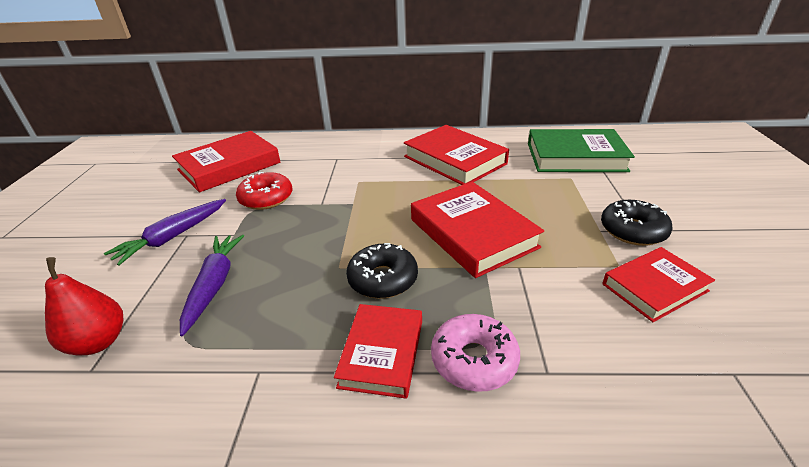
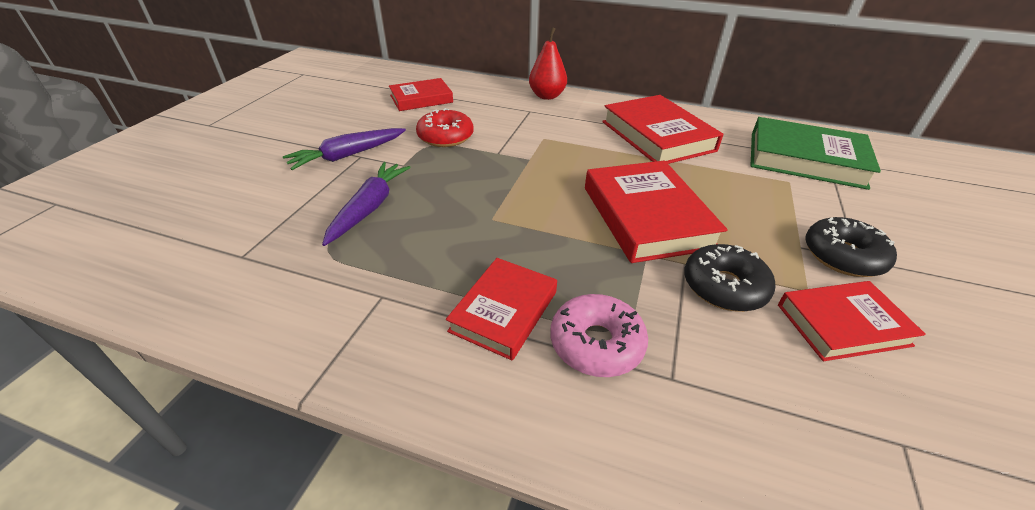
camera: 15 degrees right, 5 degrees up
(99, 342) = (256, 234): red pear -> red pear (547, 96)
(229, 166) = (421, 99): red book -> red book, size x0.63
(383, 279) = (532, 240): black donut -> black donut (724, 287)

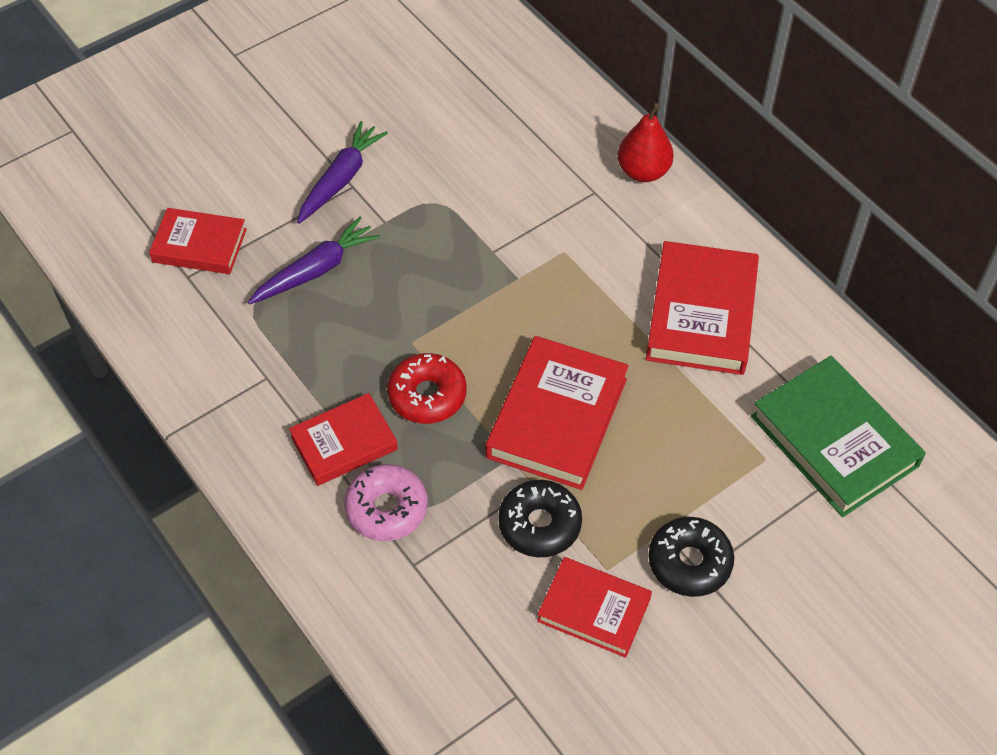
camera: 35 degrees right, 15 degrees up
(348, 155) = (341, 179): purple carrot -> purple carrot turned 120 degrees clockwise
(421, 99) = (484, 106): red book -> red book (199, 245)
(445, 137) = (459, 195): red donut -> red donut (427, 395)

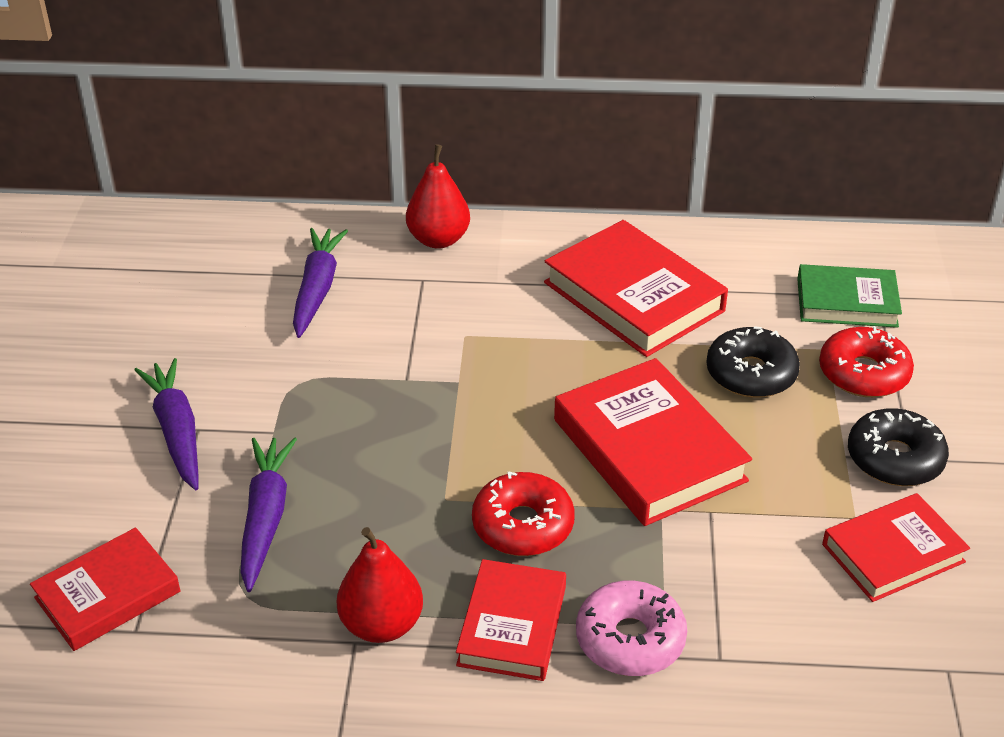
camera: 50 degrees left, 15 degrees down
(289, 381) = (381, 624): none -> red pear
(527, 148) = (317, 289): none -> purple carrot
(539, 524) = (760, 534): black donut -> black donut (751, 374)
(762, 495) = (863, 373): none -> red donut
(834, 441) = (846, 302): green book -> green book, size x0.63

